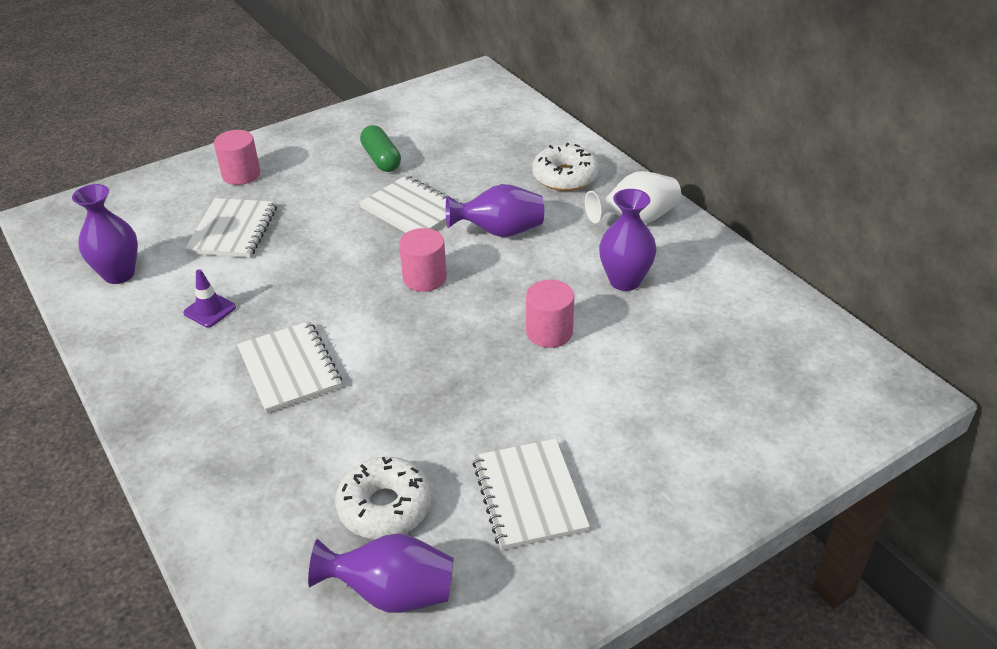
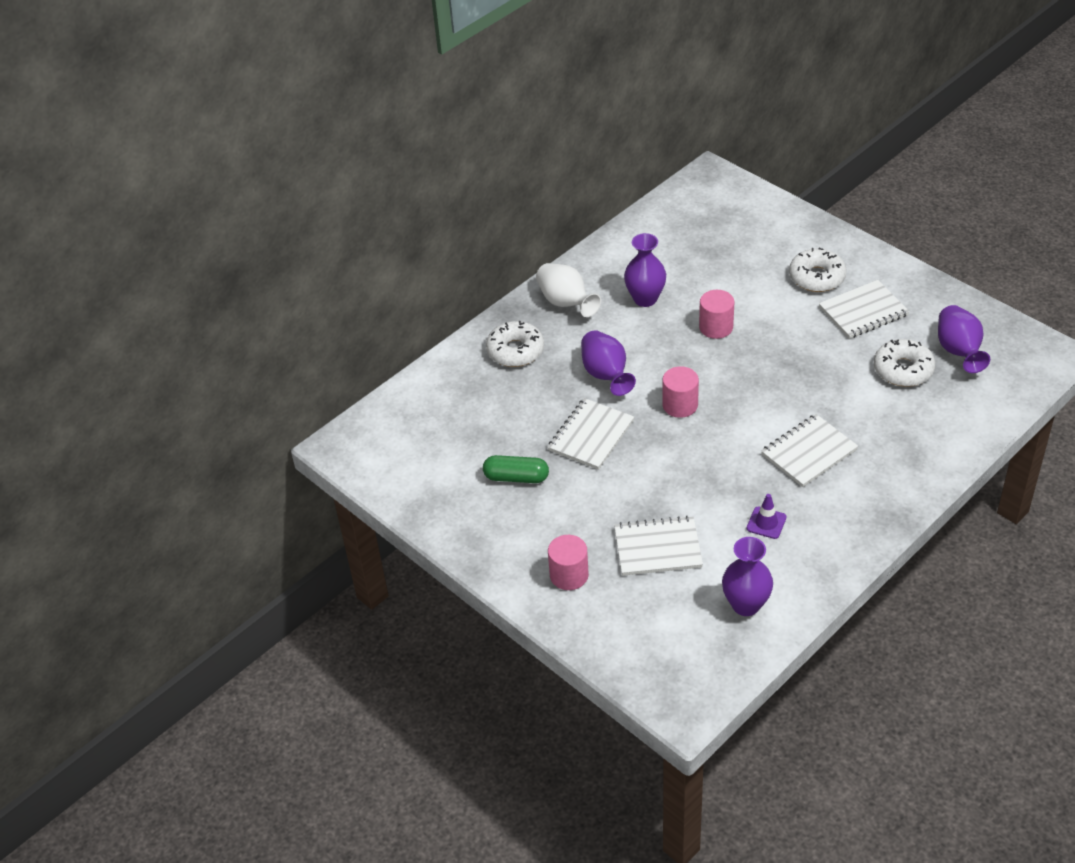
camera: 100 degrees left, 5 degrees up
(381, 159) = (516, 477): green capsule -> green capsule turned 45 degrees clockwise
(624, 460) = (817, 277): none -> white donut

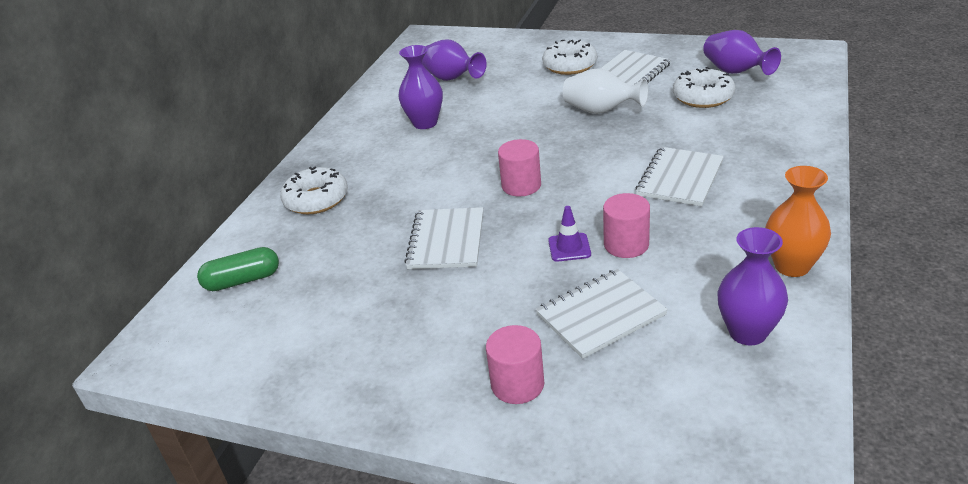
camera: 25 degrees left, 10 degrees down
(516, 477) = (385, 307): green capsule -> green capsule (242, 280)
(566, 303) = (347, 149): white vase -> white vase (601, 111)
(606, 375) = (427, 187): purple vase -> purple vase (451, 79)
(716, 327) = (508, 121): pink cylinder -> pink cylinder (626, 244)
(766, 523) = (695, 248): purple traffic cone -> purple traffic cone (569, 247)
(823, 568) = (792, 266): none -> orange vase

